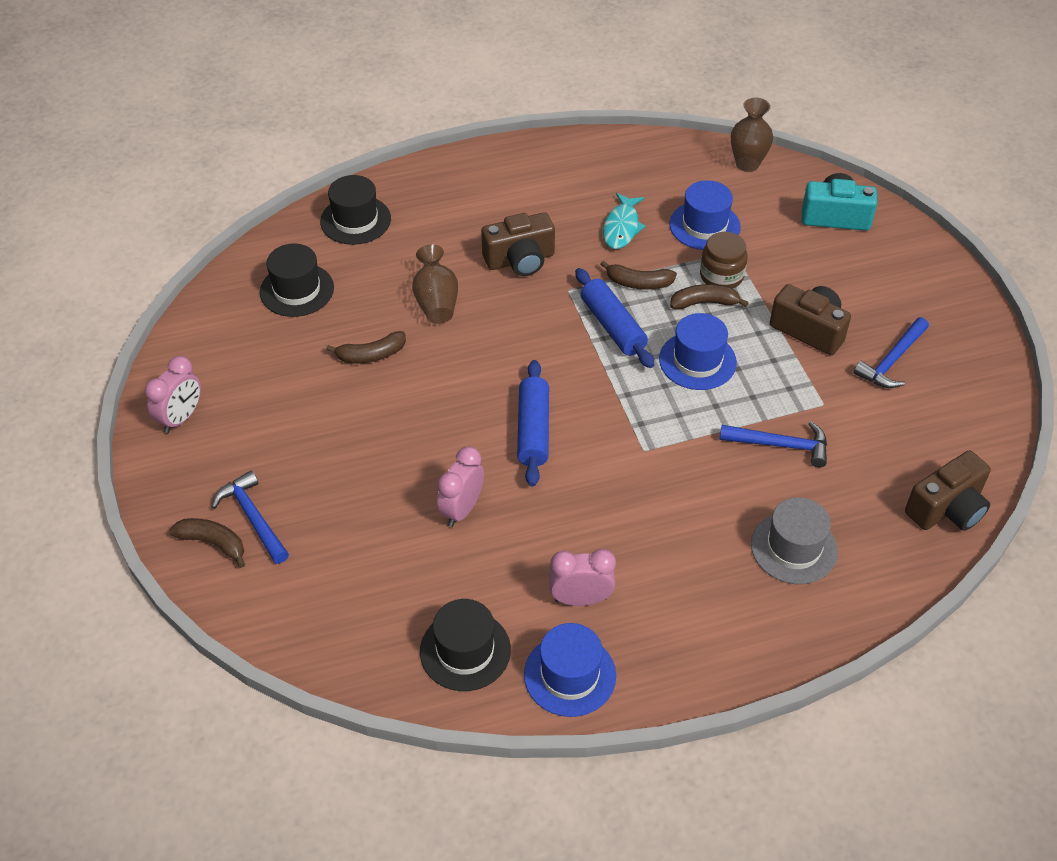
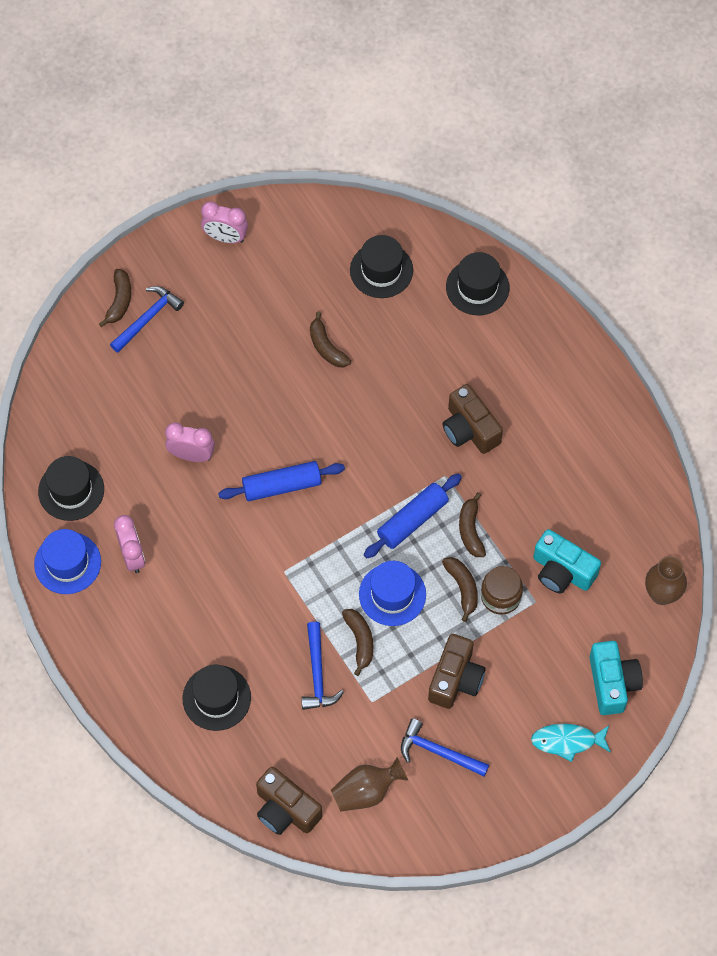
camera: 75 degrees right, 15 degrees up
(436, 302) = (399, 378): brown vase -> brown vase (366, 791)
(621, 227) = (537, 502): turquoise fish -> turquoise fish (567, 741)
(704, 226) = (562, 571): blue hat -> turquoise camera
(748, 399) = (360, 641): none -> brown banana
(794, 548) = (216, 698): grey hat -> black hat

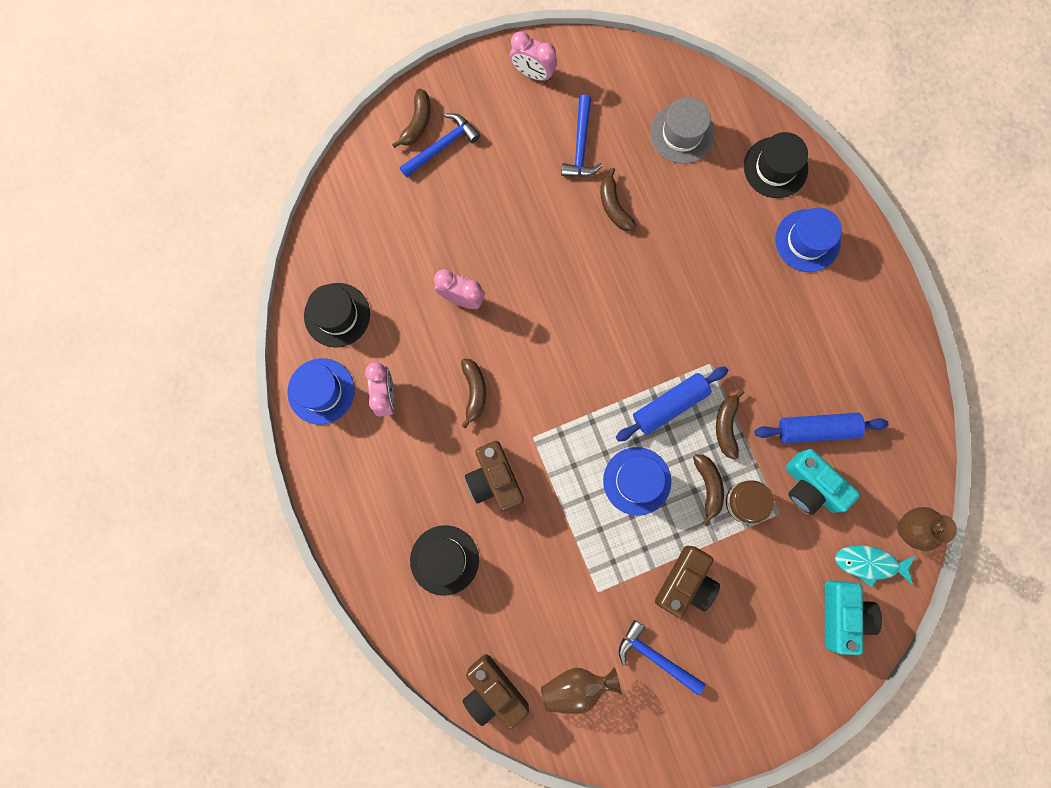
camera: 10 degrees right, 15 degrees up
(282, 485) = (545, 346): blue rolling pin -> blue rolling pin (817, 429)
(317, 673) = (548, 552): blue hammer -> blue hammer (581, 145)
(360, 641) = (596, 525): brown banana -> brown banana (474, 392)
(381, 270) = (682, 133): black hat -> grey hat
(469, 429) = (743, 318): brown camera -> brown camera (495, 480)
(520, 349) = (807, 240): none -> blue hat
(567, 741) = (787, 669): turquoise fish -> turquoise fish (869, 563)

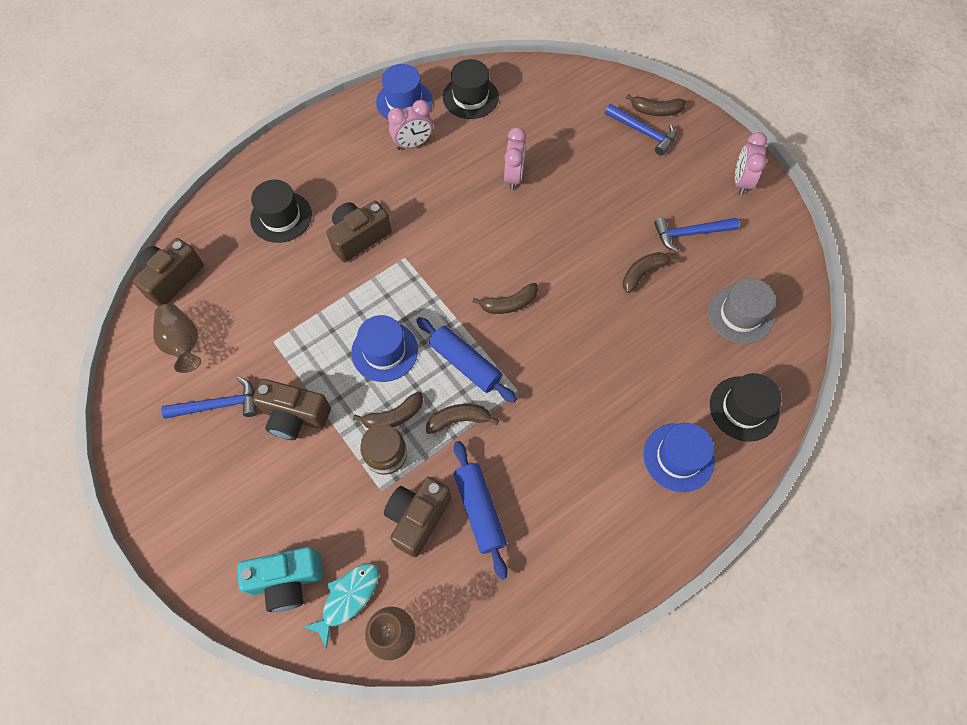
camera: 75 degrees right, 15 degrees down
(474, 392) = (433, 205): brown banana -> brown banana (509, 304)
(655, 657) = (218, 405): blue hammer -> blue hammer turned 60 degrees clockwise
(811, 486) = (417, 517): turquoise camera -> brown camera
(869, 563) = (348, 598): turquoise fish -> turquoise fish turned 45 degrees clockwise

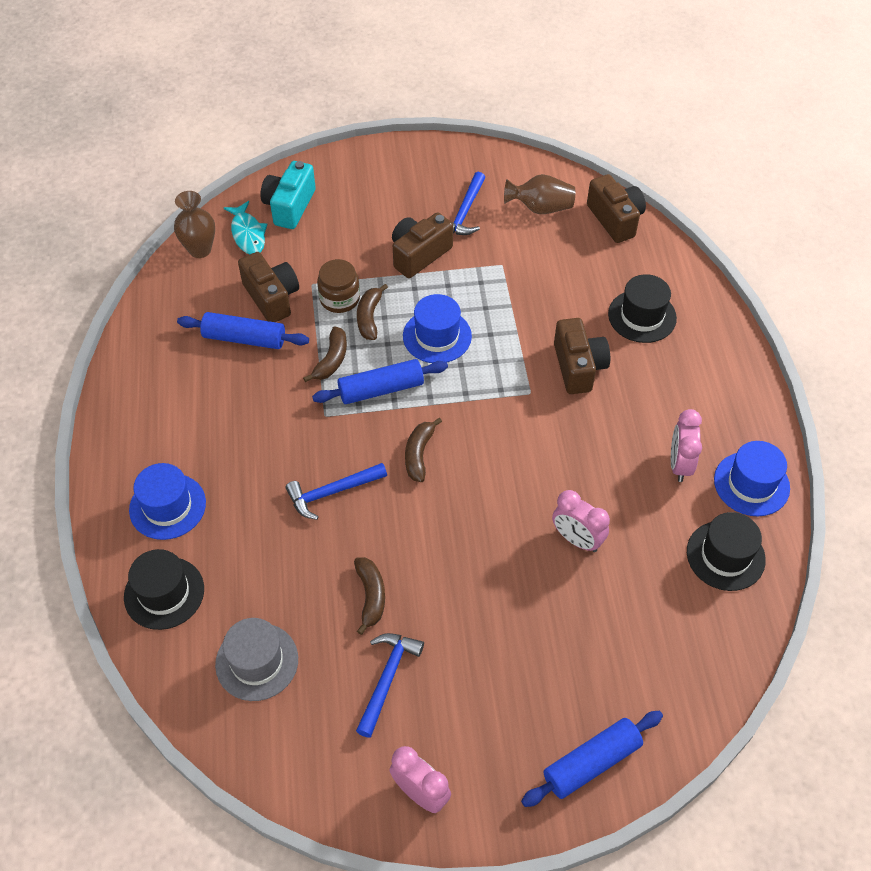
camera: 120 degrees right, 10 degrees down
(643, 132) = (565, 723): blue hammer -> blue hammer (332, 492)
(656, 111) = (591, 763): brown banana -> blue rolling pin

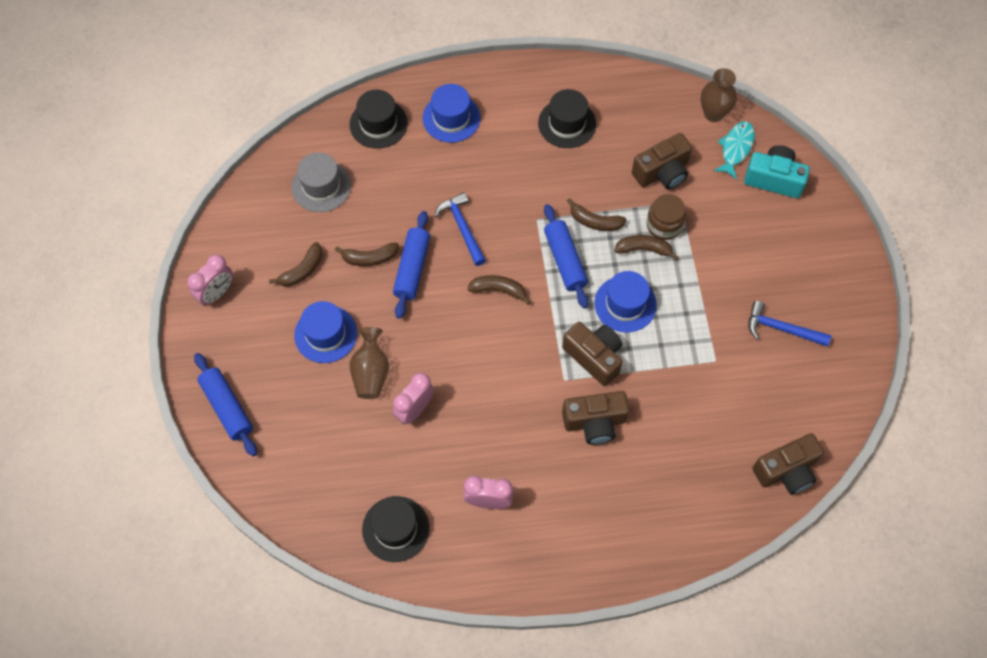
camera: 90 degrees right, 10 degrees up
(244, 339) = (615, 155): blue rolling pin -> blue rolling pin (412, 268)
(248, 234) = (736, 148): turquoise fish -> turquoise fish turned 135 degrees clockwise
(387, 679) = (302, 270): blue hammer -> brown banana
(419, 254) = (722, 289): brown camera -> brown camera (594, 357)
(540, 208) = (795, 399): brown vase -> brown vase (371, 372)
(642, 316) = (658, 485): black hat -> black hat (567, 123)
(751, 484) = (467, 562): blue hat -> blue hat (325, 334)

